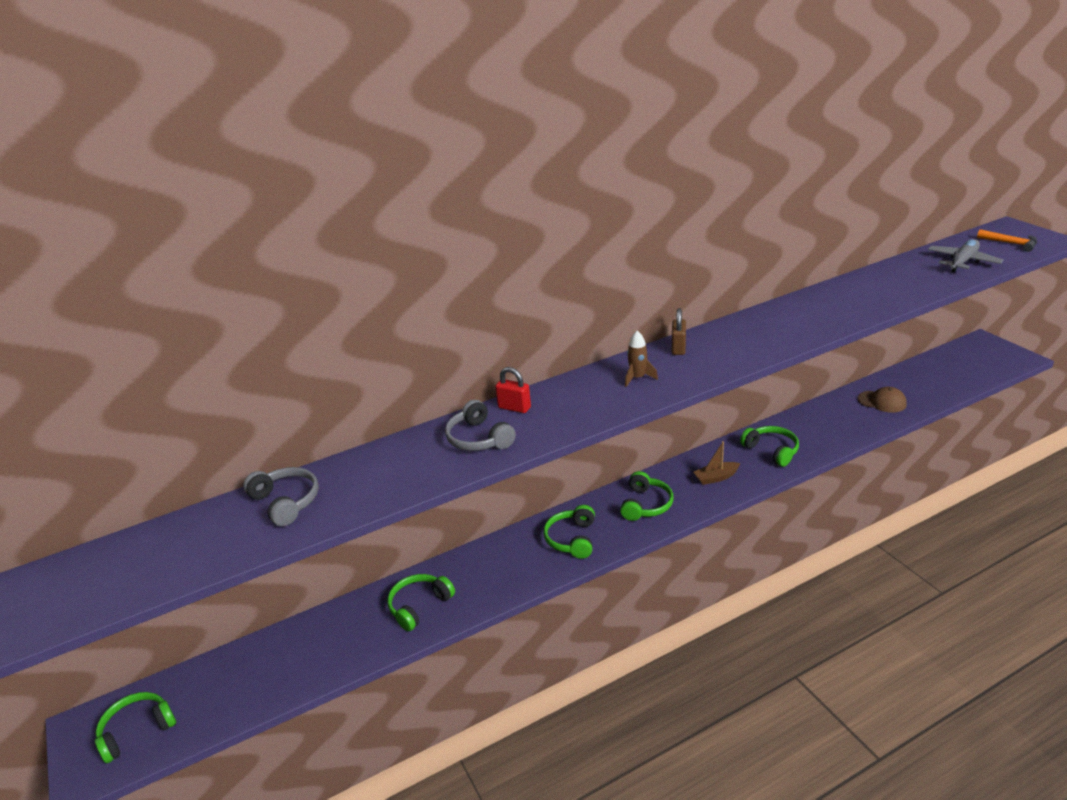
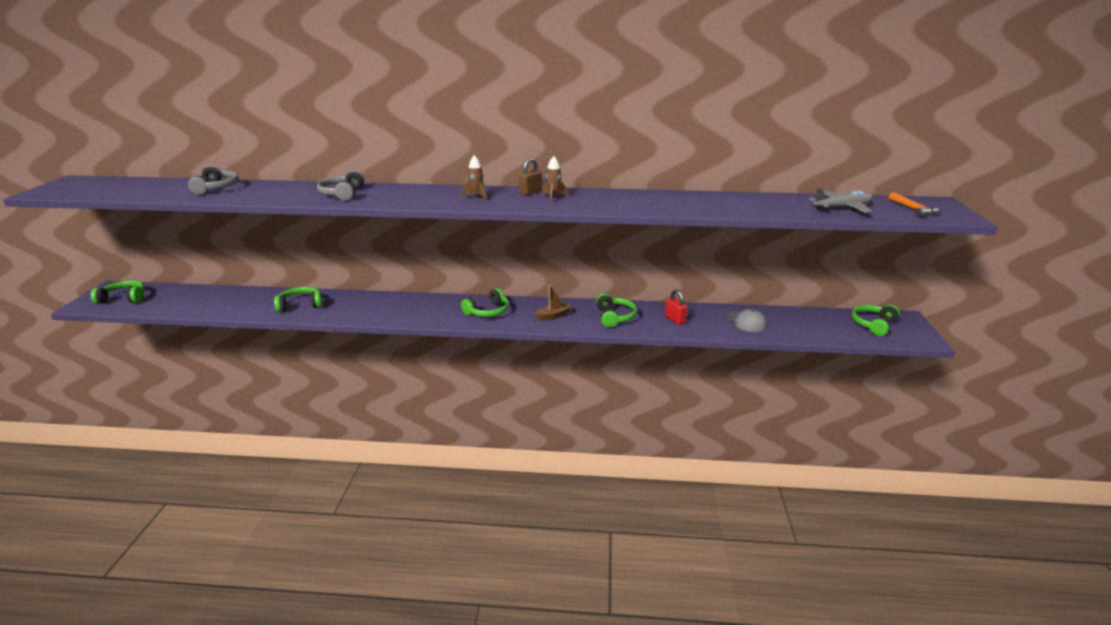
camera: 30 degrees right, 5 degrees down
(514, 408) = (386, 188): red padlock -> red padlock (675, 320)
(572, 539) = (420, 310): green headphones -> green headphones (873, 325)
(715, 347) = (553, 198): none -> brown rocket
(716, 477) = (553, 316): brown boat -> brown boat turned 135 degrees clockwise
(882, 401) = (746, 322): brown cap -> grey cap

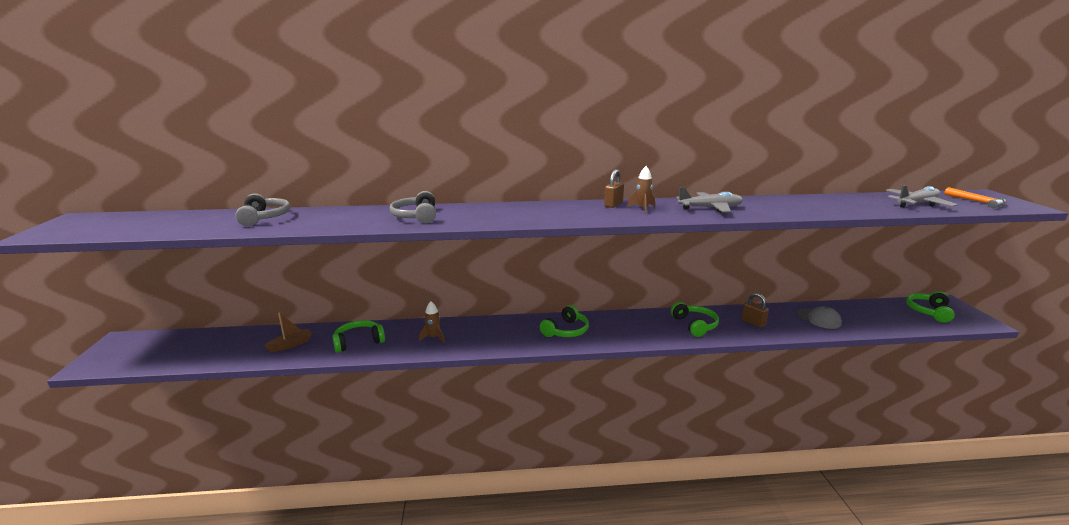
camera: 10 degrees left, 5 degrees down
(123, 298) = (140, 352): green headphones -> none
(476, 196) = (563, 212): brown rocket -> brown rocket (433, 337)
(553, 316) = (635, 329): brown boat -> brown boat (291, 345)
(620, 201) = (710, 208): none -> grey plane
(675, 320) = (753, 323): red padlock -> brown padlock

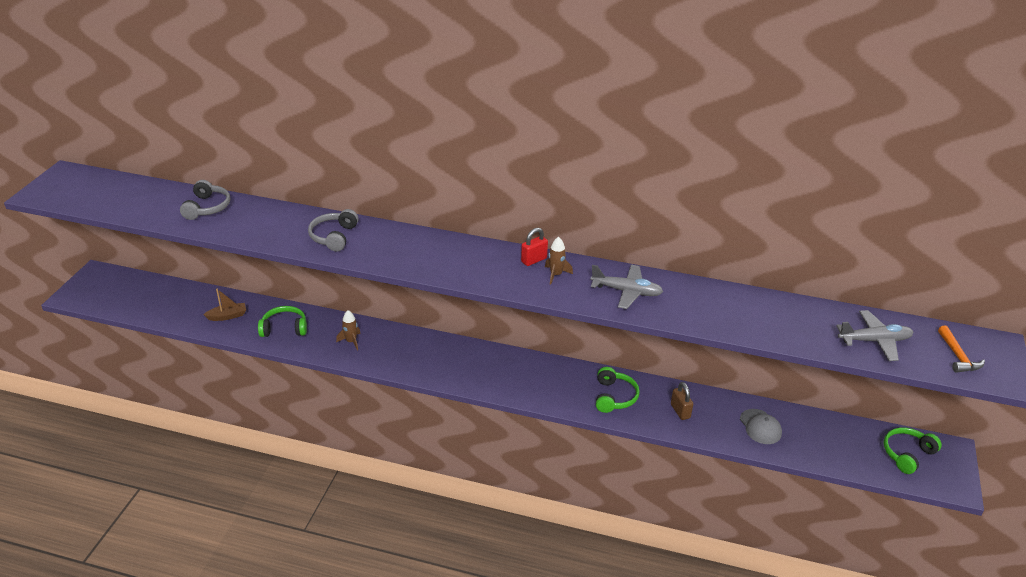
camera: 20 degrees right, 15 degrees up
(566, 331) = (478, 367): green headphones -> none
(613, 204) = (534, 260): brown padlock -> red padlock

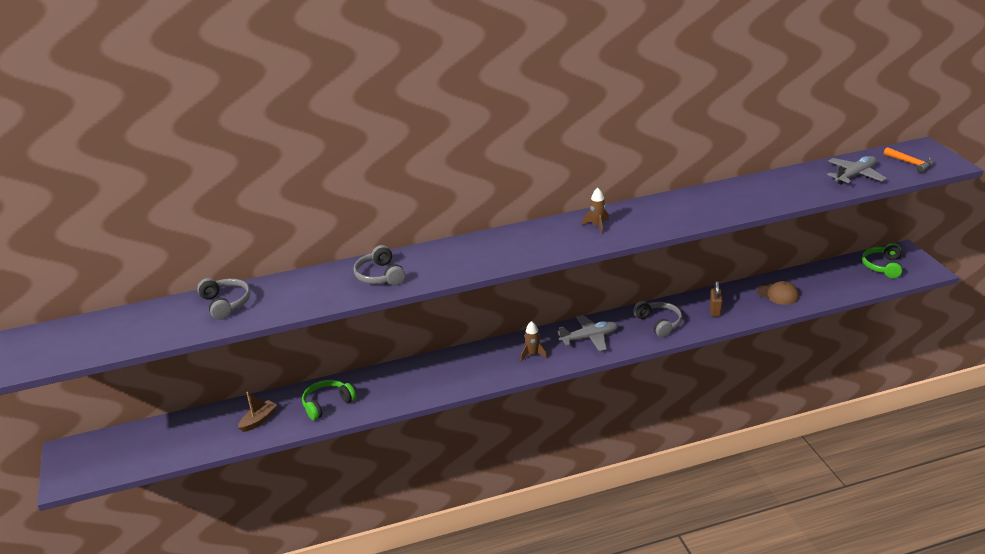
camera: 30 degrees left, 5 degrees down
(351, 341) = (402, 385): brown rocket -> brown rocket (533, 355)
(534, 260) = (567, 223): red padlock -> none
(614, 397) = (659, 323): green headphones -> grey headphones
(626, 292) = (662, 215): grey plane -> grey plane (589, 338)
(680, 411) = (715, 310): brown padlock -> brown padlock turned 60 degrees clockwise
(760, 427) = (778, 294): grey cap -> brown cap

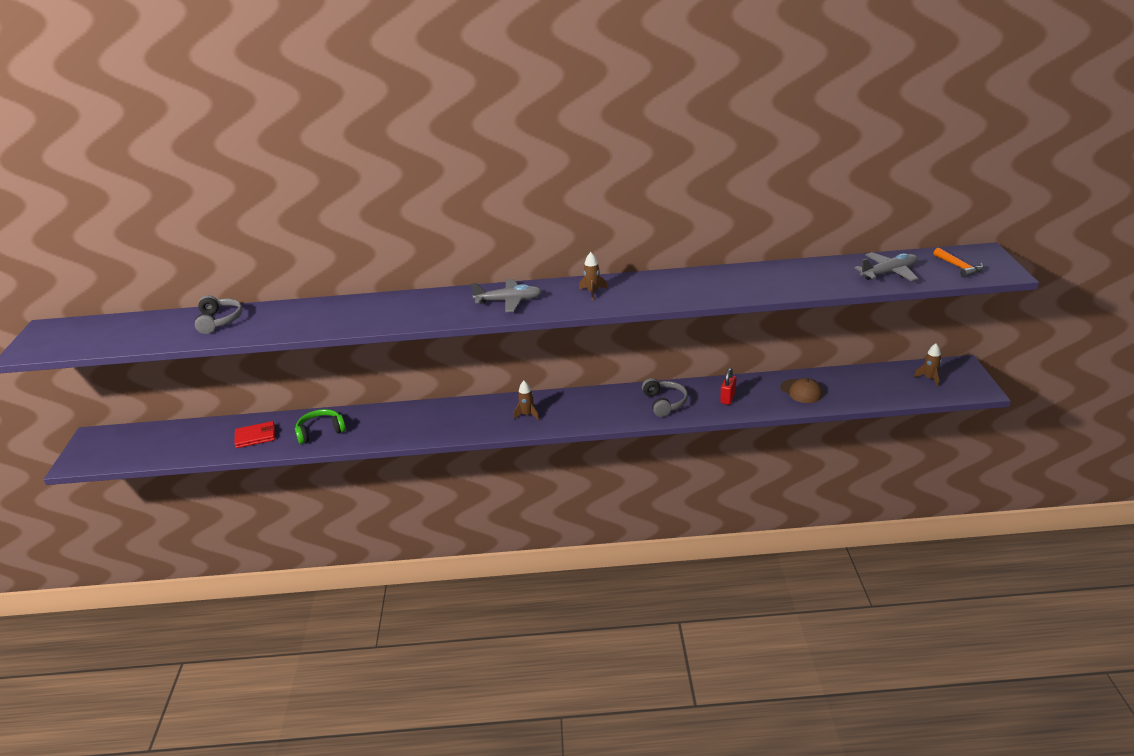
camera: 15 degrees right, 0 degrees up
(258, 420) = (255, 437): brown boat -> red wallet
(380, 275) = (364, 313): grey headphones -> none
(589, 338) = (589, 407): grey plane -> grey plane (509, 301)
(715, 310) = (728, 398): brown padlock -> red padlock
(883, 266) = (929, 378): green headphones -> brown rocket

